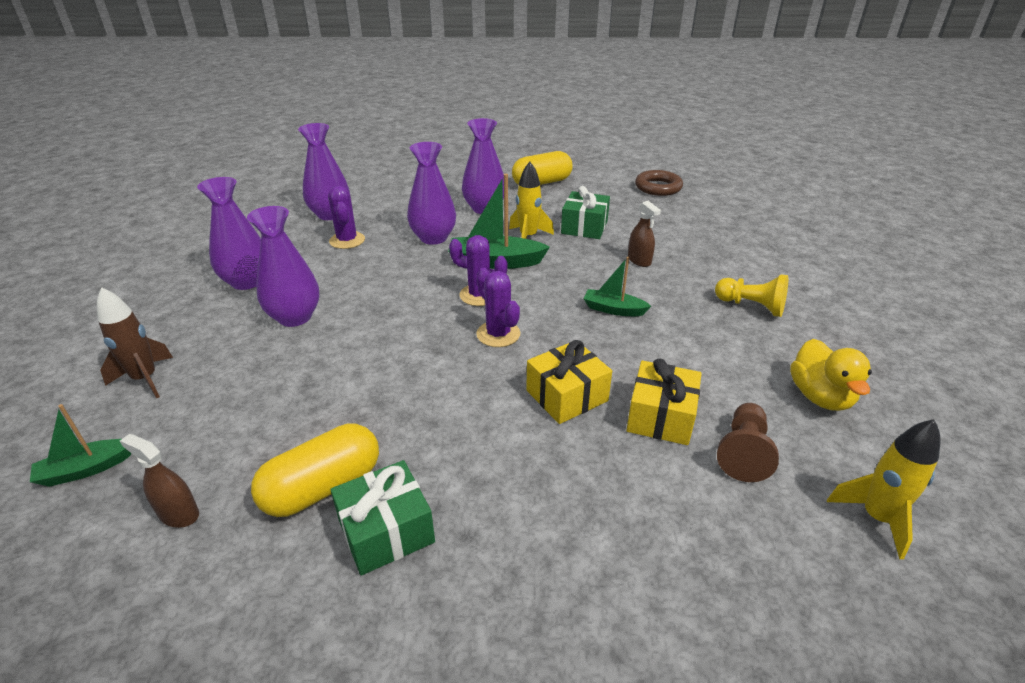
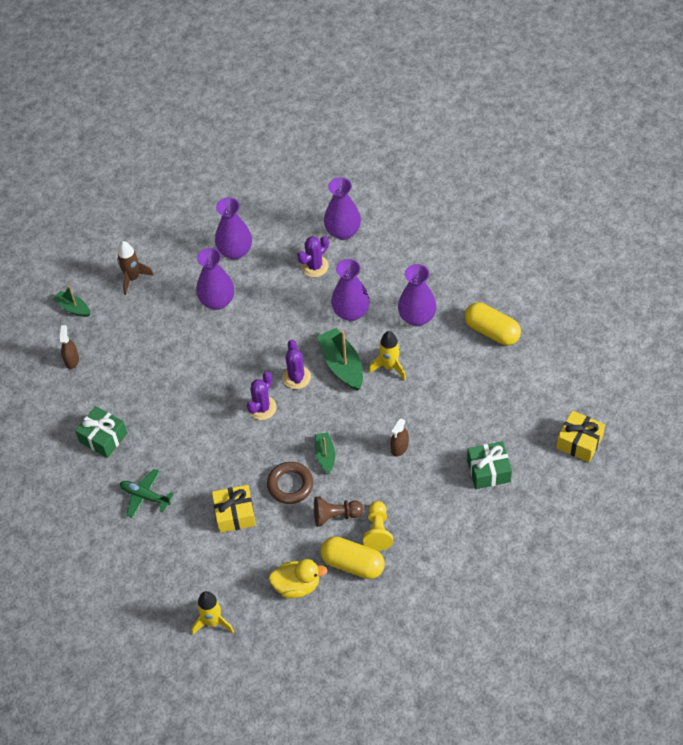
camera: 65 degrees right, 20 degrees up
(323, 487) = (112, 400): yellow capsule -> yellow capsule (352, 564)
(559, 516) = (145, 496): none -> green plane
(567, 396) = (227, 465): yellow gift -> yellow gift (579, 442)
(584, 227) = (429, 394): green gift -> green gift (488, 471)
(658, 187) = (542, 417): brown ring -> brown ring (290, 485)
(743, 453) = (228, 558): brown pawn -> brown pawn (335, 516)
(820, 396) = (297, 586): yellow duck -> yellow duck turned 150 degrees counterclockwise

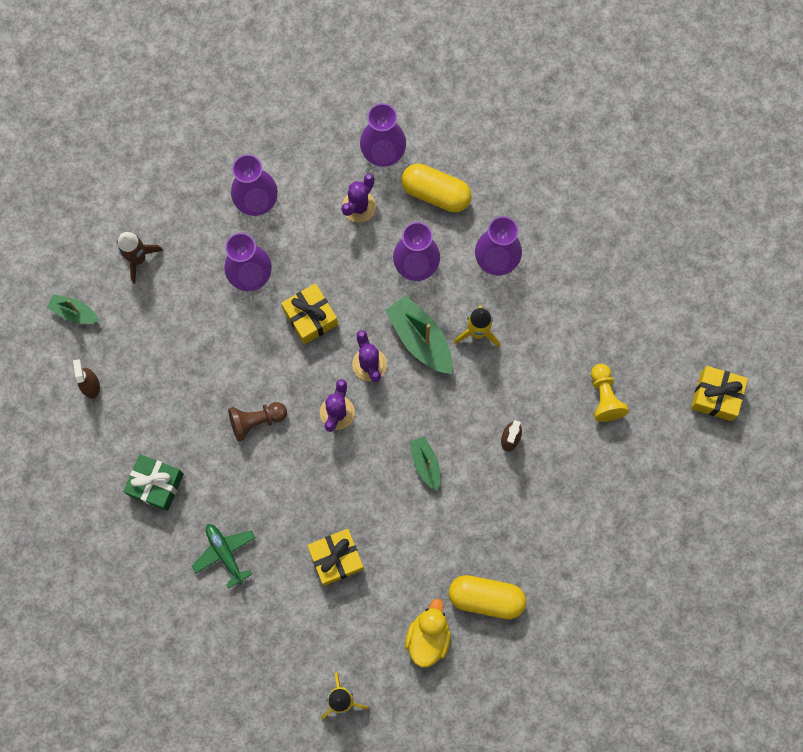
camera: 15 degrees left, 20 degrees up
(145, 496) = (225, 553): green plane -> green plane turned 45 degrees clockwise
(257, 337) = (310, 317): none -> yellow gift
(290, 485) = (392, 509): brown ring -> none
(297, 586) = (428, 637): yellow duck -> yellow duck turned 60 degrees counterclockwise
(335, 516) = (454, 540): brown pawn -> brown pawn (256, 421)
(378, 531) = (506, 551): yellow pawn -> yellow pawn (604, 397)
(488, 471) = (618, 451): green gift -> none
(492, 331) = (589, 264): yellow capsule -> yellow capsule (436, 193)

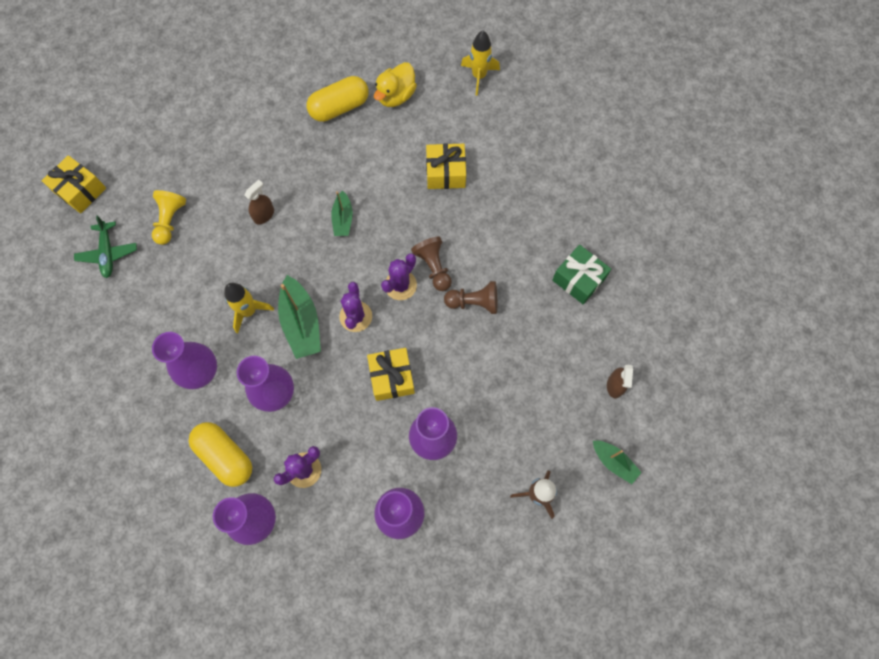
camera: 160 degrees left, 5 degrees down
(225, 553) = (536, 206): green plane -> green plane (108, 253)
(310, 444) = (433, 267): none -> brown pawn
(486, 598) = (339, 107): yellow capsule -> yellow capsule turned 60 degrees counterclockwise

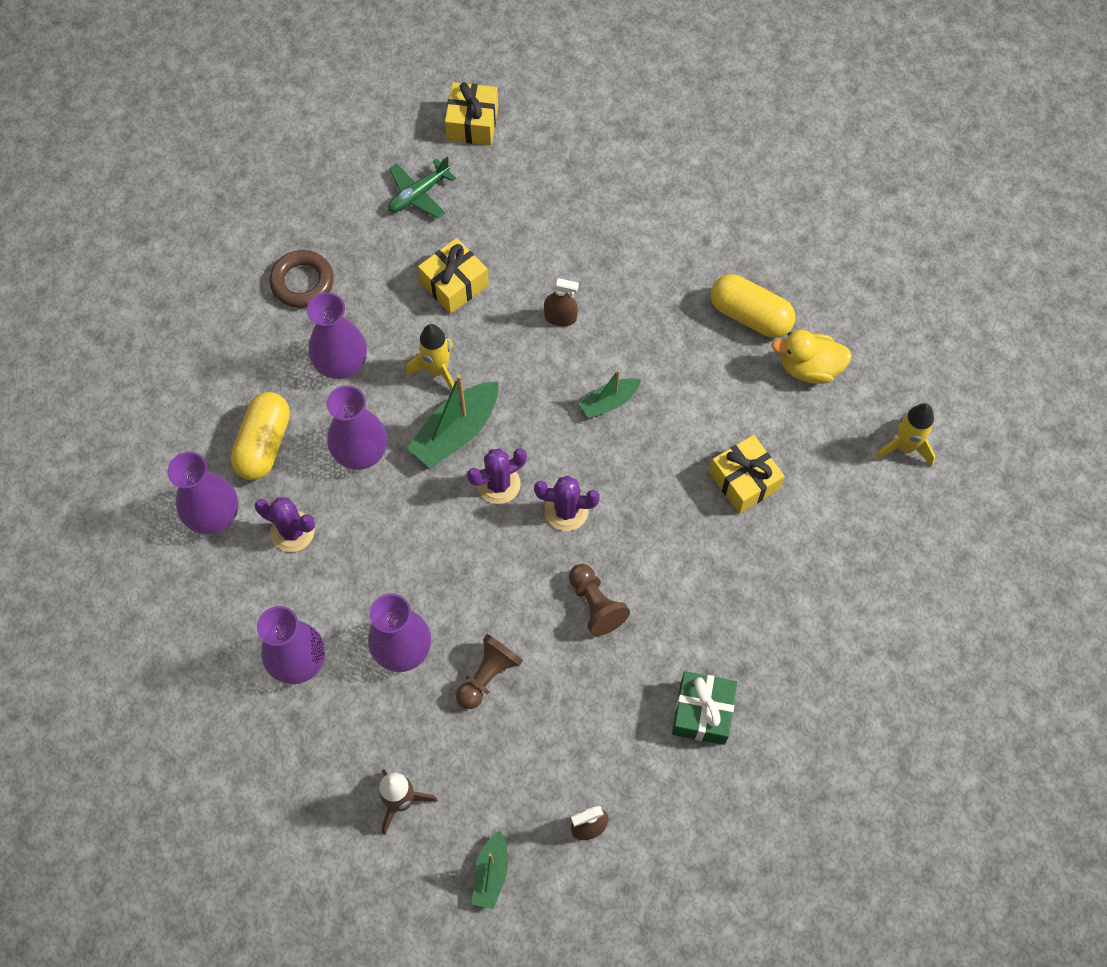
camera: 60 degrees right, 5 degrees down
(118, 365) = (302, 282): none -> brown ring
(170, 220) = (493, 229): yellow pawn -> none
(392, 377) = (449, 564): yellow gift -> yellow gift (454, 284)
(433, 267) = (612, 535): brown pawn -> brown pawn (488, 675)

